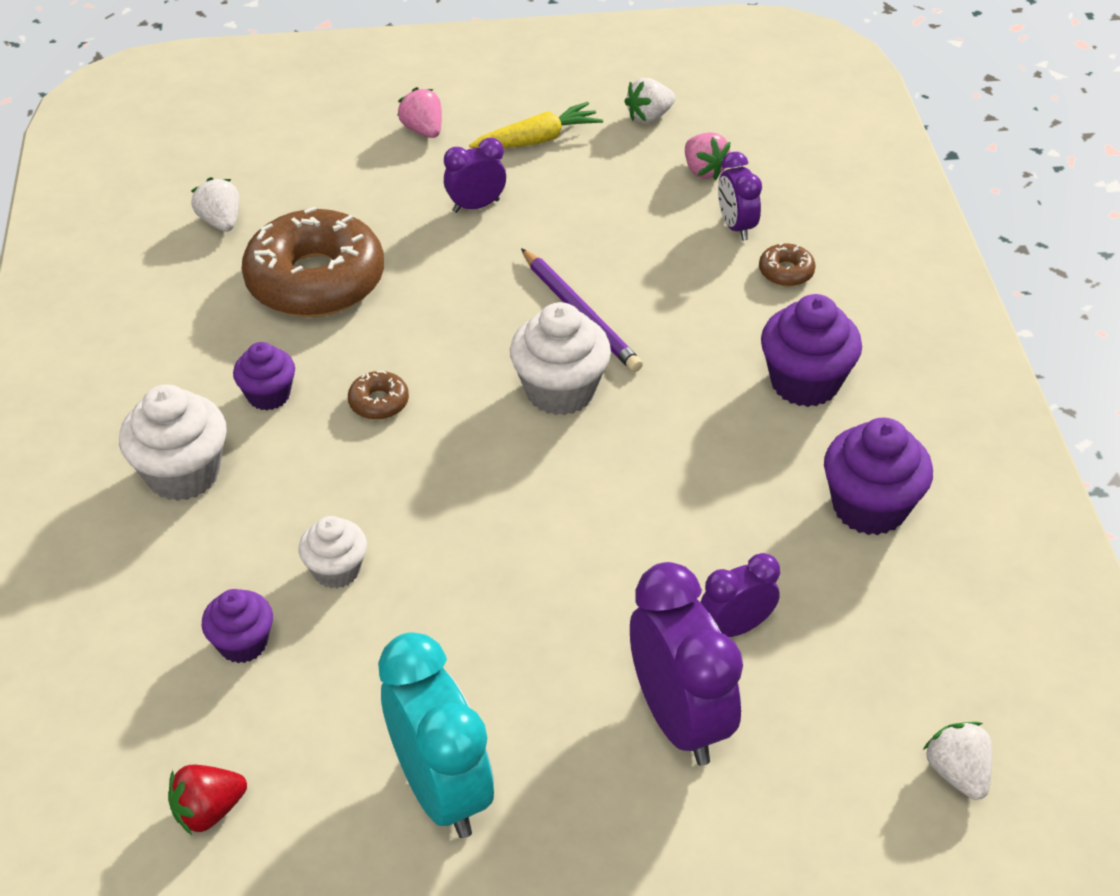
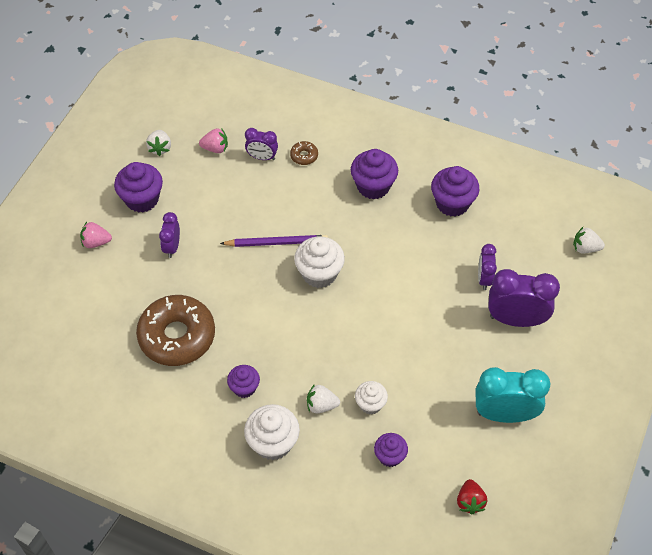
camera: 60 degrees left, 10 degrees up
(221, 222) = (100, 359): white strawberry -> white strawberry (321, 405)
(379, 402) = (279, 345): brown donut -> none
(538, 140) = (142, 199): yellow carrot -> purple cupcake

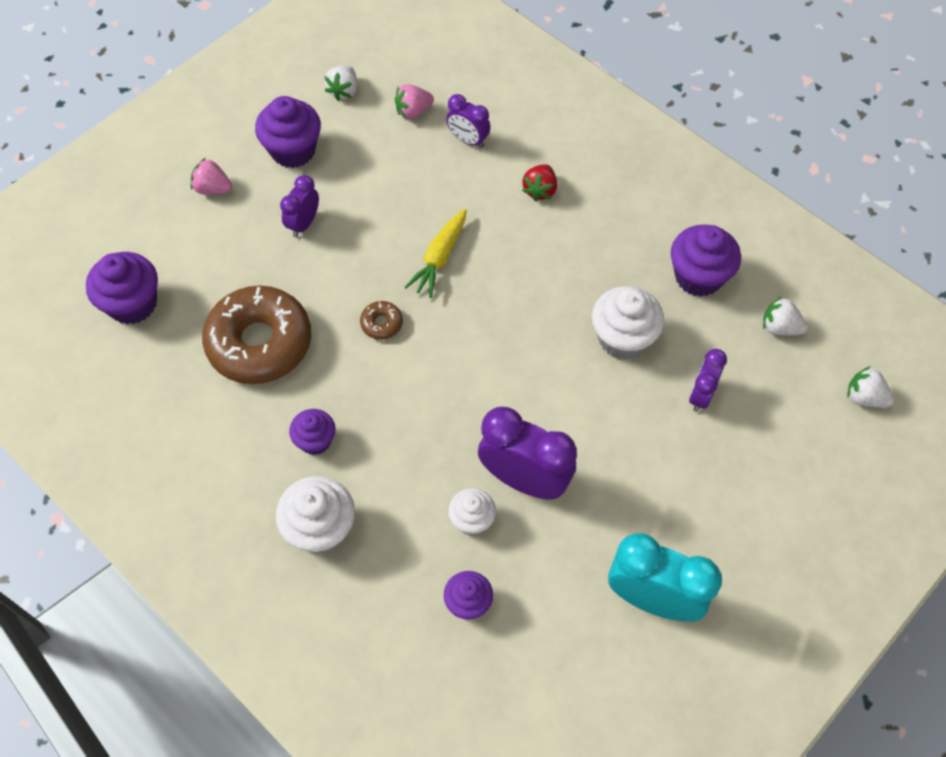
camera: 20 degrees right, 5 degrees up
(215, 148) = (413, 111): pink strawberry -> pink strawberry turned 135 degrees clockwise
(276, 242) = (439, 258): purple pencil -> yellow carrot
(304, 156) = (523, 154): brown donut -> brown donut (381, 323)
(319, 273) = (478, 317): white cupcake -> white cupcake (623, 338)
(321, 405) = (406, 499): white strawberry -> white strawberry (779, 327)
(373, 186) = (599, 221): purple cupcake -> purple cupcake (132, 304)
(470, 501) = (552, 708): red strawberry -> red strawberry (540, 190)
(516, 319) = (723, 468): purple clock -> purple clock (524, 479)

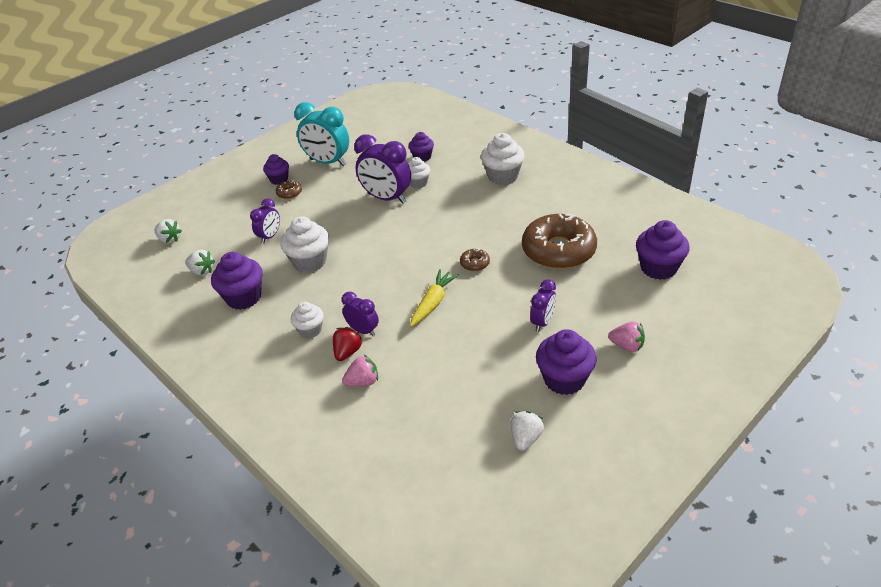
camera: 175 degrees left, 20 degrees down
(315, 440) = (511, 208): purple cupcake -> purple cupcake (279, 179)
(413, 111) = (455, 419): pink strawberry -> pink strawberry (363, 382)
(468, 140) = (404, 392): purple clock -> purple clock (363, 330)
(593, 222) = (310, 330): none -> white cupcake
(701, 505) = (289, 193): none -> brown donut

